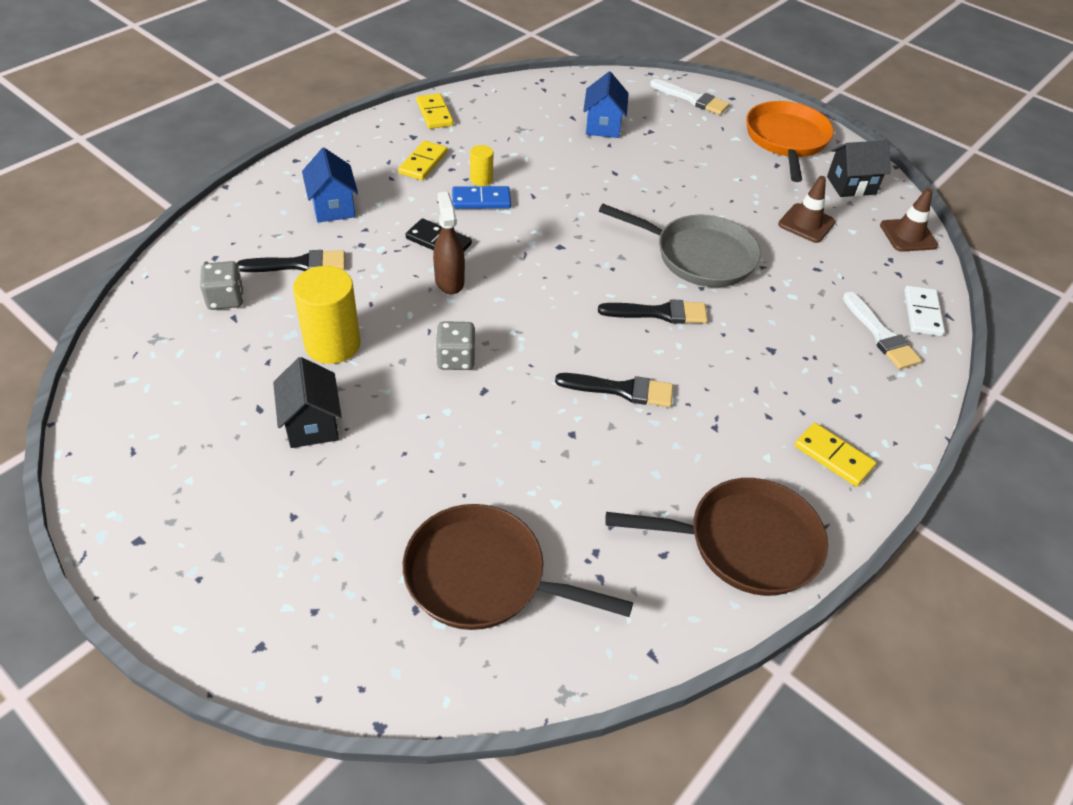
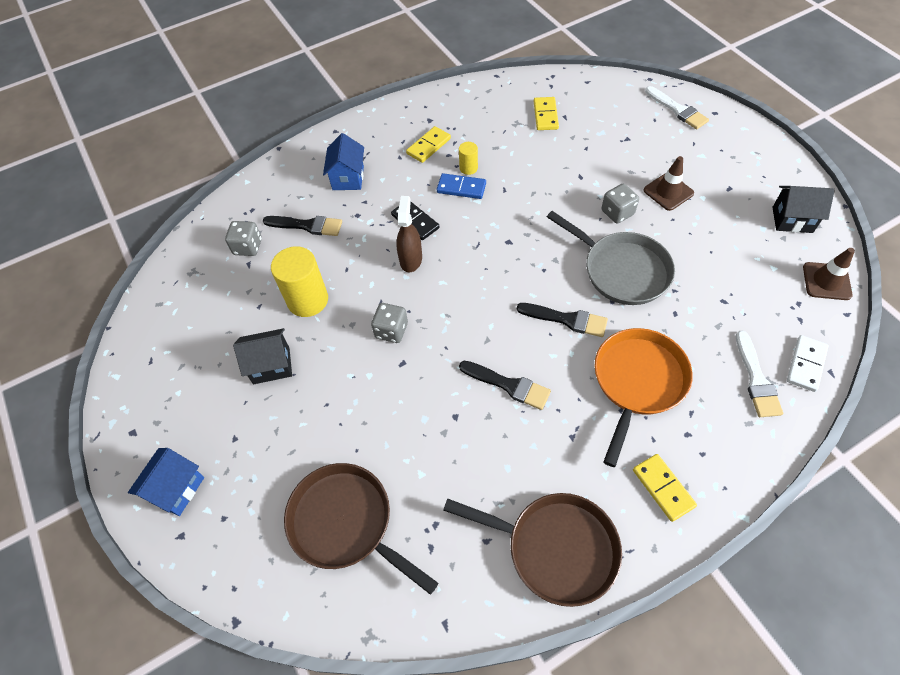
camera: 25 degrees right, 10 degrees up
(312, 424) = (271, 365): black house -> black house turned 75 degrees clockwise
(434, 113) = (453, 100): yellow domino -> yellow domino (545, 115)
(603, 126) = (588, 128): blue house -> blue house (177, 489)
(670, 202) = (617, 212): none -> grey dice
(786, 140) = (749, 163): orange pan -> orange pan (637, 382)
(806, 223) = (732, 253): brown traffic cone -> brown traffic cone (668, 192)

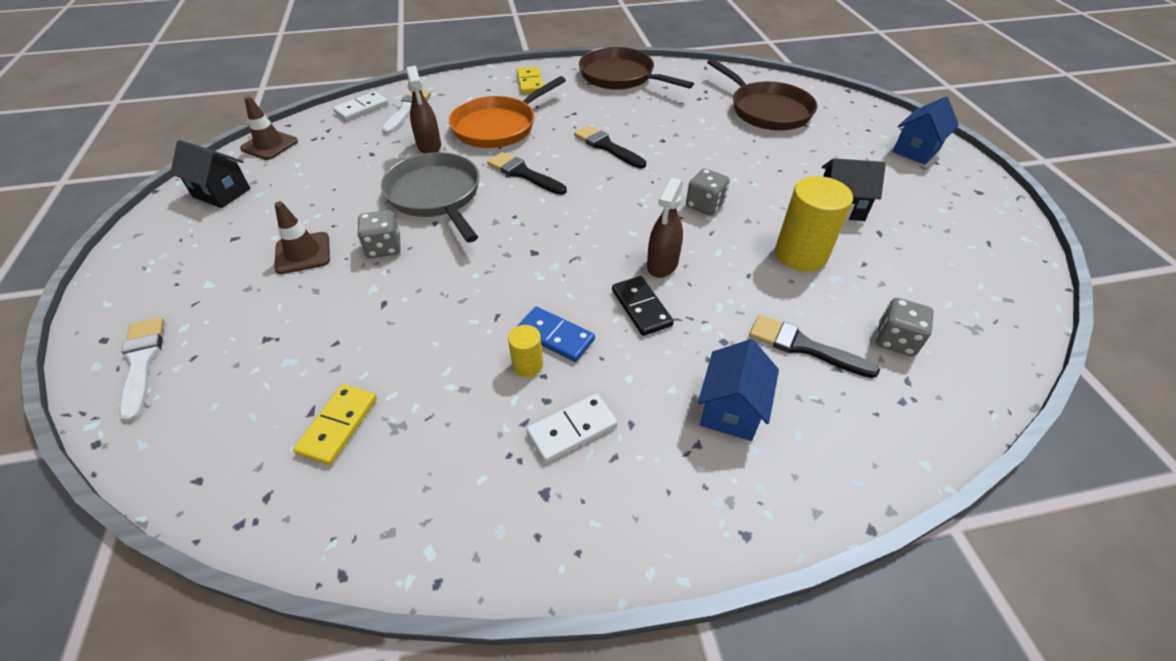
camera: 165 degrees left, 10 degrees down
(428, 146) = (572, 429): yellow domino -> white domino
(681, 328) = (429, 146): none -> brown spray bottle

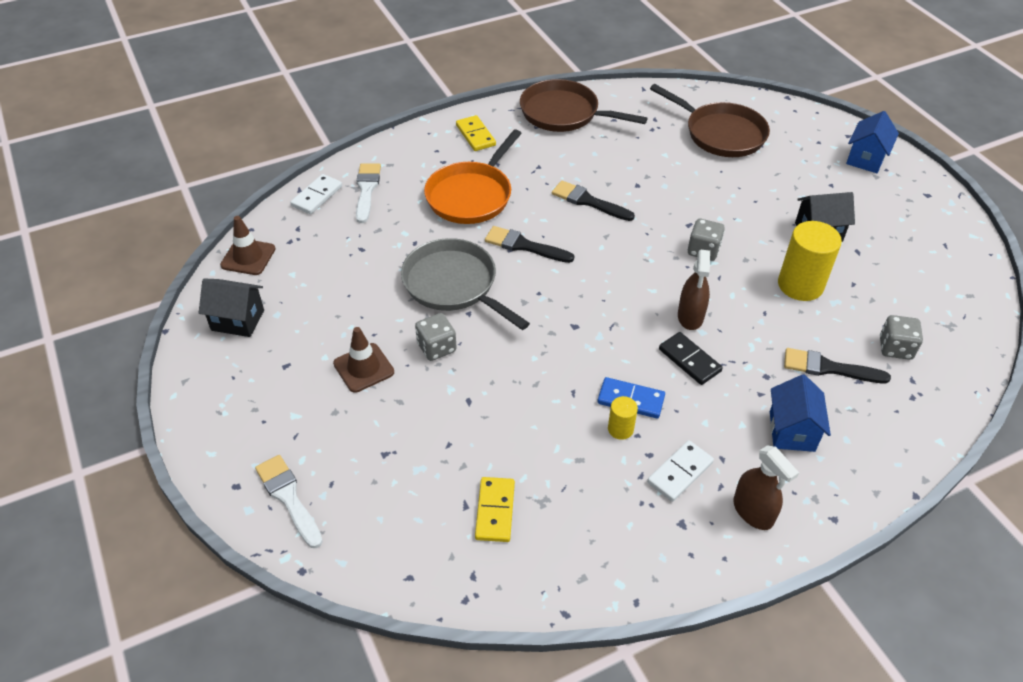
camera: 15 degrees left, 0 degrees up
(429, 146) = (415, 230): brown spray bottle -> brown spray bottle (753, 512)

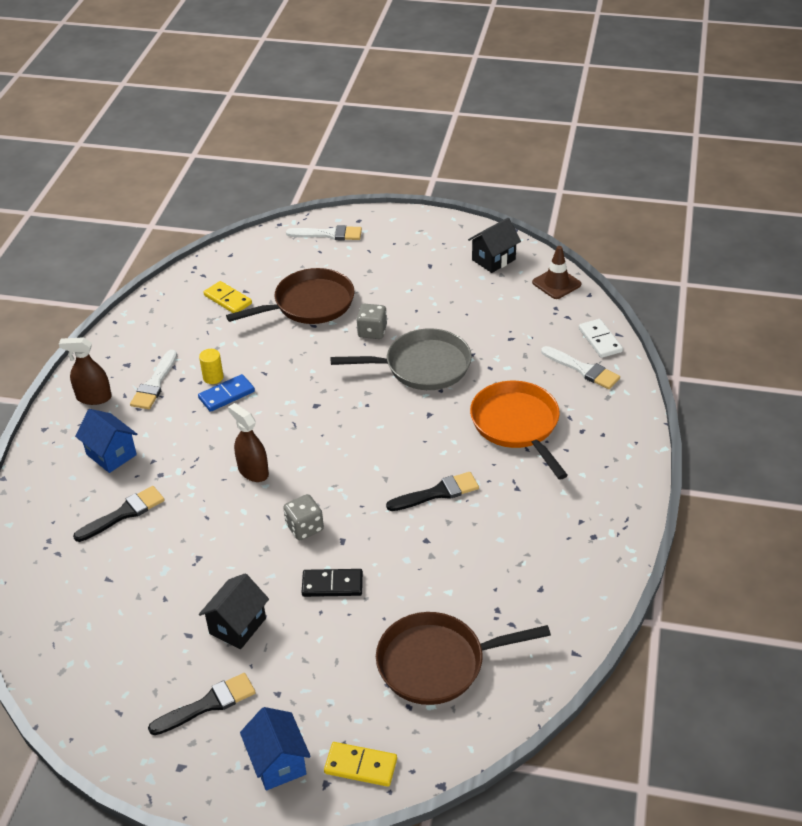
camera: 130 degrees right, 5 degrees down
(363, 368) = (391, 294): brown traffic cone -> none
(475, 135) = (604, 471): yellow domino -> yellow domino (360, 766)
(524, 246) = (424, 424): black brush -> black brush (208, 704)
(564, 113) = (585, 555): brown pan -> brown pan (309, 304)
(680, 472) = (154, 384): white domino -> white brush
(689, 360) = (220, 444): black domino -> black domino (332, 585)
(800, 285) = (203, 561): yellow cylinder -> none
(895, 348) = (88, 568): grey dice -> none

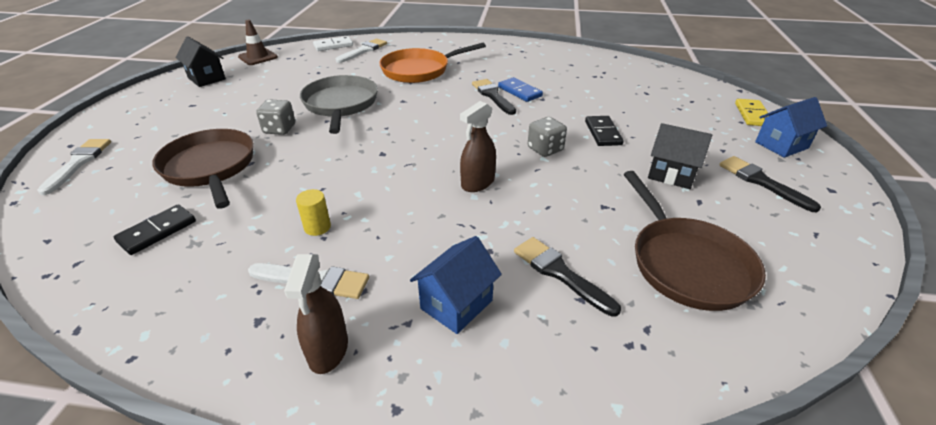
camera: 95 degrees left, 5 degrees down
(226, 395) = (353, 213): blue domino -> blue domino (520, 91)
(228, 299) = (157, 231): yellow domino -> black domino
(437, 663) = (650, 93): brown pan -> brown pan (686, 263)

